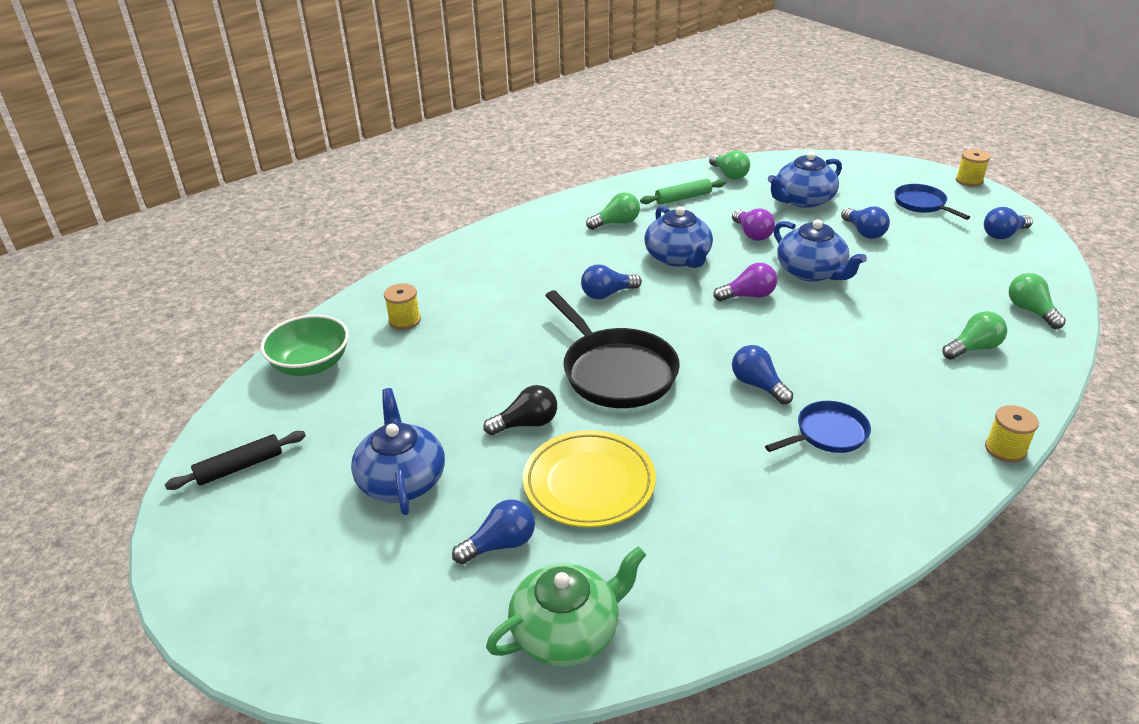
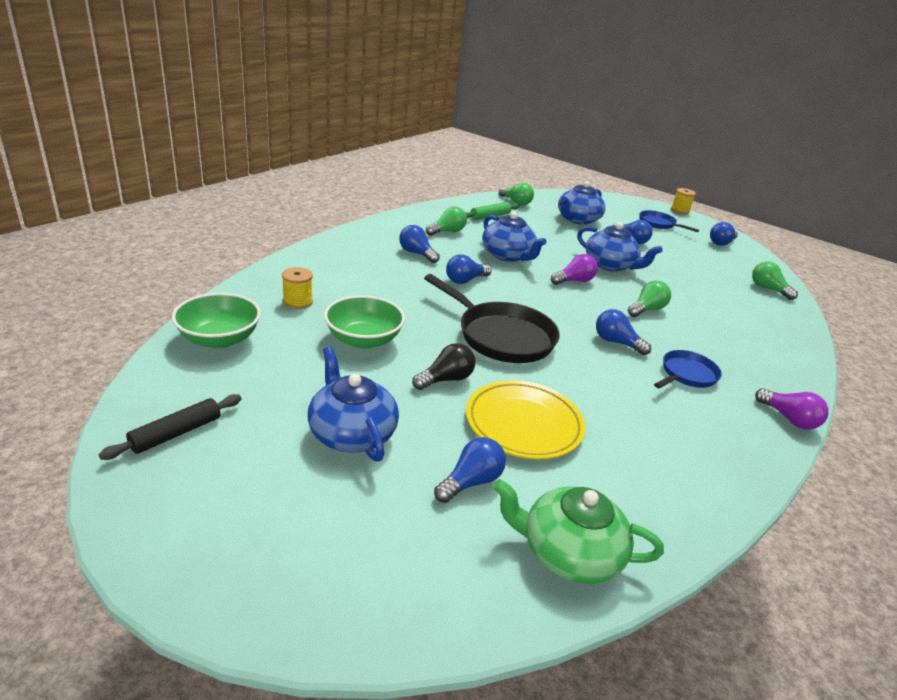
camera: 20 degrees left, 5 degrees down
(457, 370) = (363, 340): none -> green bowl
(564, 256) = (417, 253): none -> blue light bulb
(567, 631) = (569, 553): green teapot -> green teapot turned 120 degrees counterclockwise
(752, 234) = (554, 240): purple light bulb -> purple light bulb (789, 419)
(973, 348) = (748, 313): green light bulb -> green light bulb (647, 309)
(1005, 449) = (811, 379): yellow spool -> none

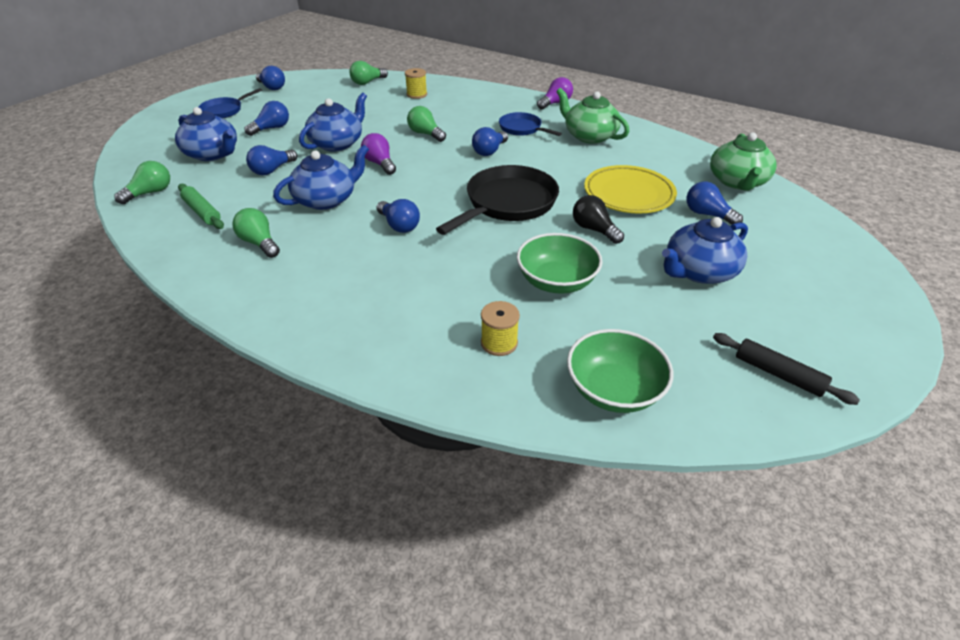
camera: 90 degrees left, 10 degrees up
(417, 253) = (335, 263): blue light bulb -> blue light bulb (272, 170)
(680, 211) = (185, 96): yellow spool -> yellow spool (417, 94)
(686, 428) = (589, 136): none -> green teapot

